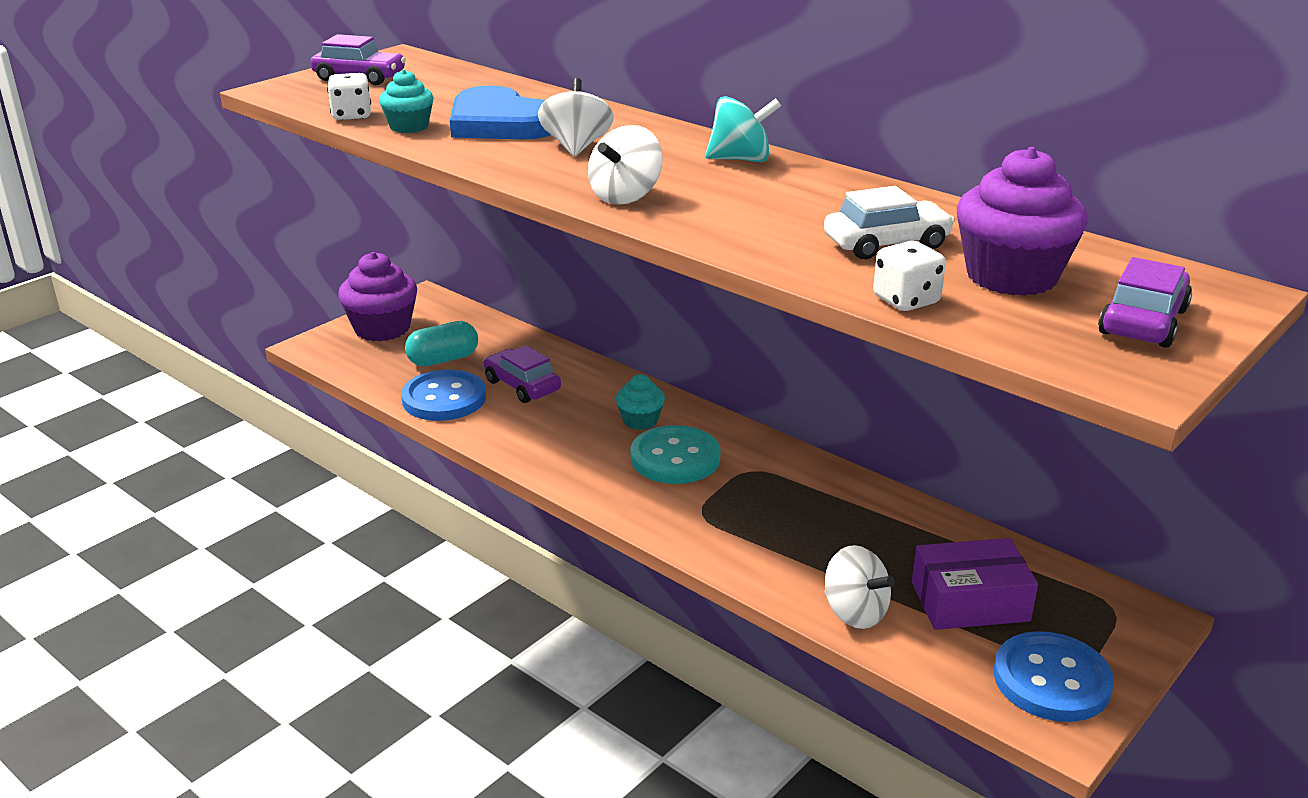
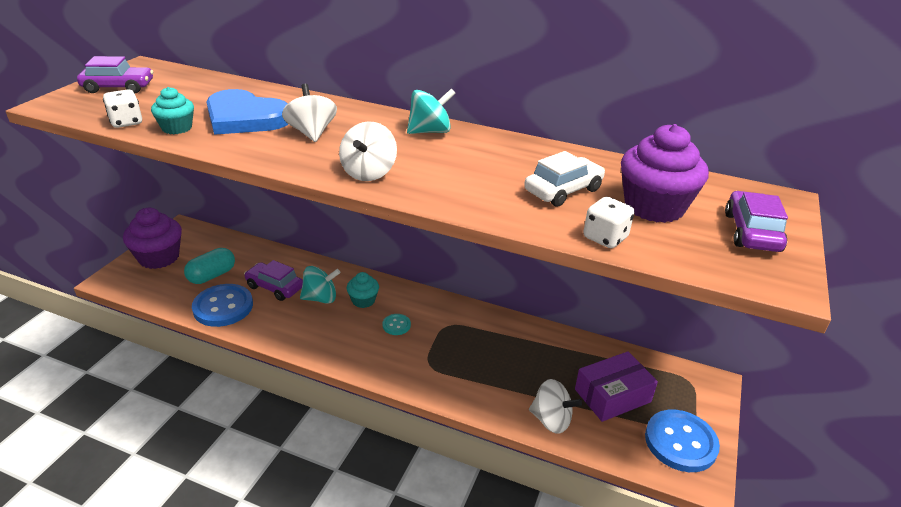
camera: 20 degrees left, 5 degrees up
(580, 408) = (320, 298): none -> turquoise spinning top
(675, 458) = (396, 325): turquoise button -> turquoise button, size x0.48

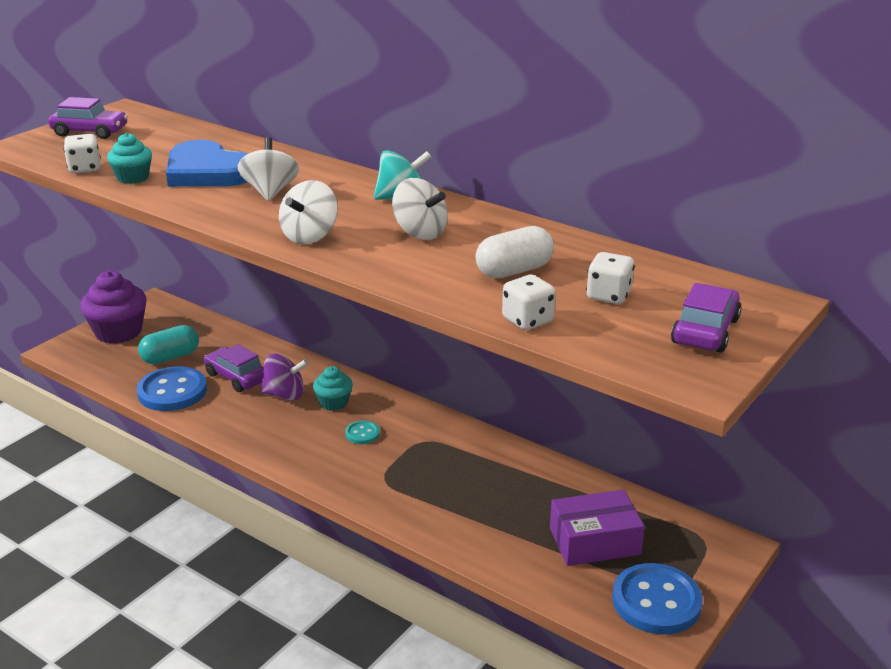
camera: 15 degrees right, 5 degrees down
(320, 298) = (285, 395): turquoise spinning top -> purple spinning top
(551, 420) = (505, 555): white spinning top -> white spinning top (420, 233)
(563, 190) = (514, 271): white car -> white capsule
(654, 207) = (608, 296): purple cupcake -> white dice

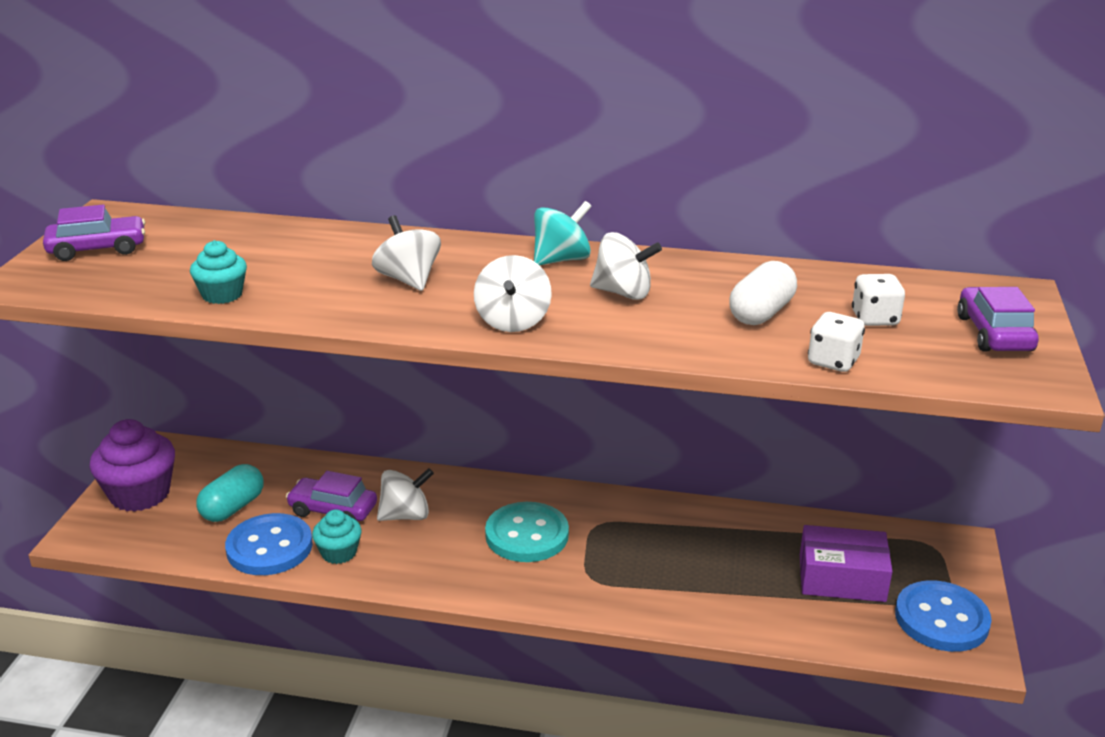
camera: 25 degrees left, 0 degrees up
(85, 168) = (146, 295): white dice -> none
(207, 171) = (306, 270): blue heart -> none
(285, 395) = (405, 515): purple spinning top -> white spinning top
(333, 403) = (467, 509): turquoise cupcake -> turquoise cupcake (339, 553)
(362, 433) = (527, 535): turquoise button -> turquoise button, size x2.09
(594, 541) = (842, 578): purple box -> purple box turned 45 degrees clockwise

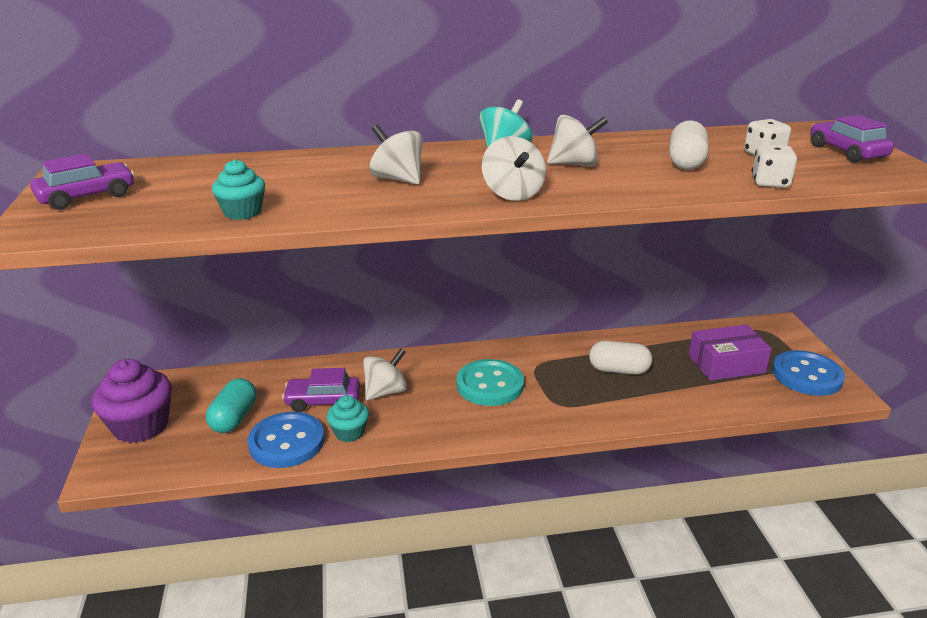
camera: 20 degrees left, 0 degrees up
(695, 553) = (619, 370): none -> white capsule

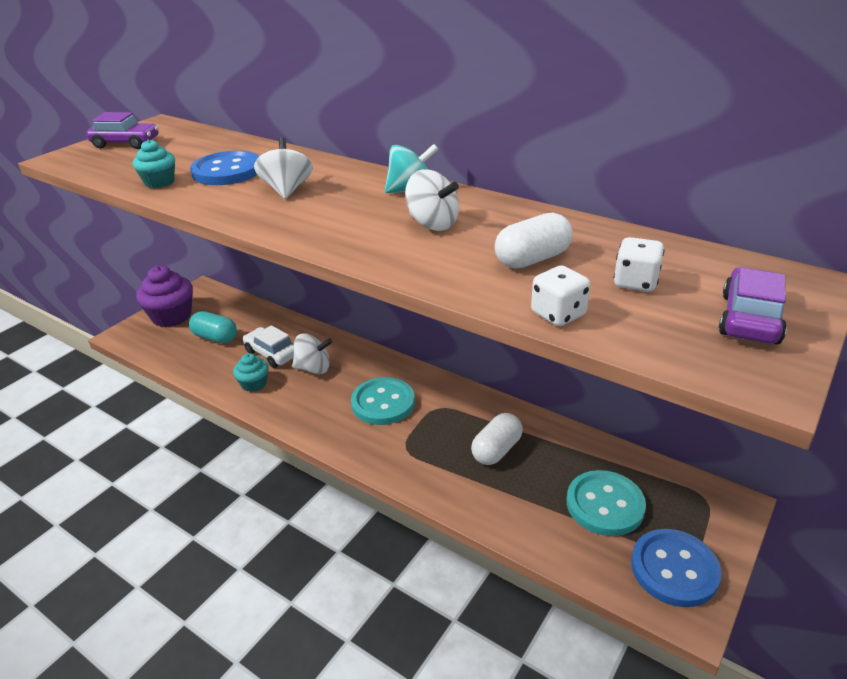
camera: 45 degrees right, 5 degrees up
(234, 418) = (215, 337): turquoise capsule -> turquoise capsule turned 60 degrees clockwise
(287, 442) = (216, 369): blue button -> blue button (227, 171)
(323, 401) = (271, 353): purple car -> white car
(512, 193) = (325, 232): white spinning top -> none
(619, 370) = (496, 450): white capsule -> white capsule turned 75 degrees clockwise
(726, 364) = (605, 505): purple box -> turquoise button

